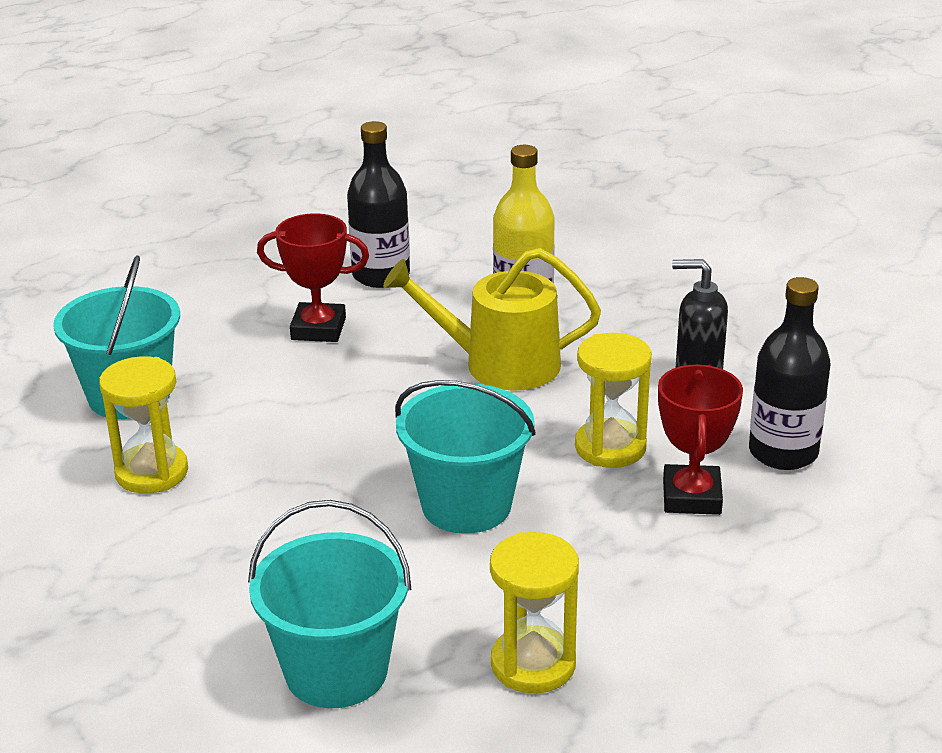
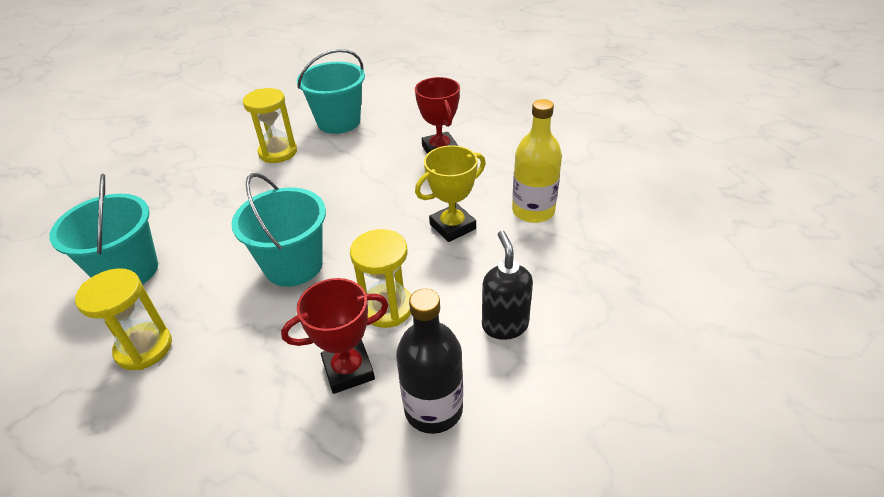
camera: 65 degrees right, 10 degrees up
(381, 275) = (514, 149): black bottle -> none
(500, 364) = (452, 226): yellow watering can -> yellow trophy

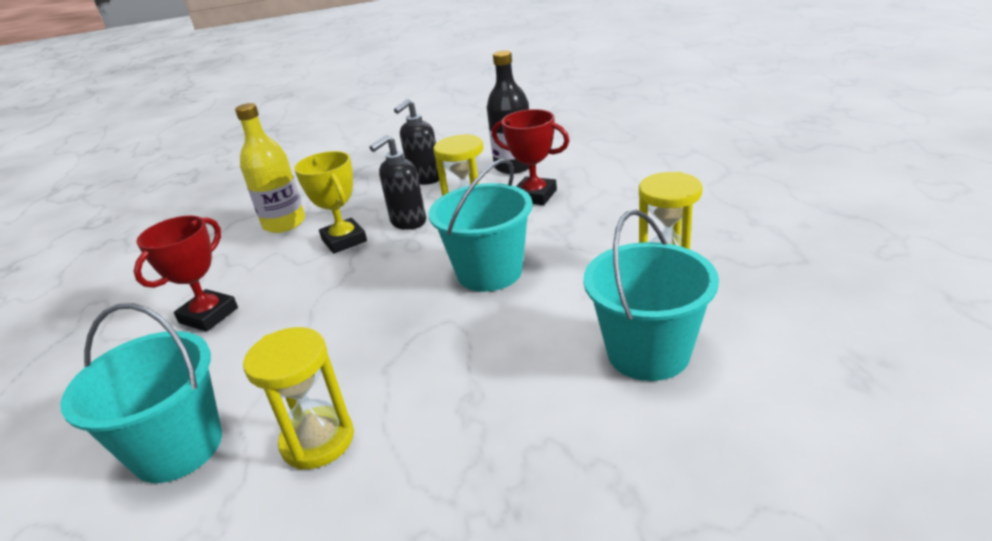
camera: 130 degrees left, 10 degrees down
(429, 268) = (408, 222): none -> black soap dispenser
(452, 226) = (344, 240): yellow trophy -> yellow trophy turned 45 degrees clockwise

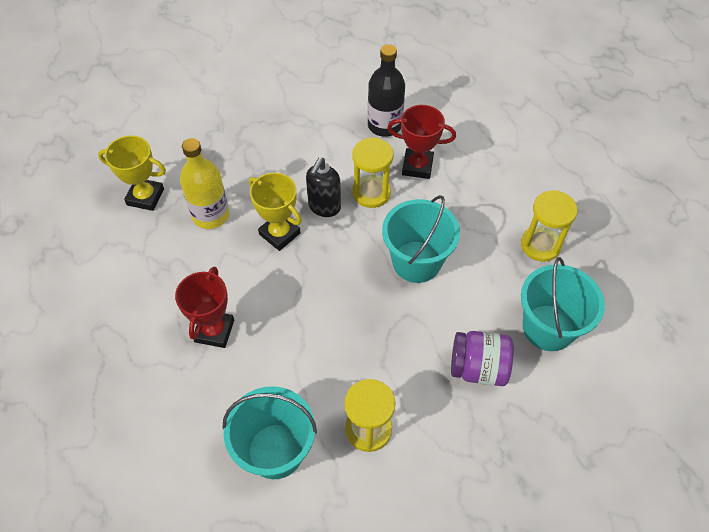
camera: 20 degrees left, 25 degrees up
(233, 208) = (145, 197): none -> yellow trophy
(425, 179) = (311, 146): black soap dispenser -> none
(519, 388) = (478, 368): none -> purple jar

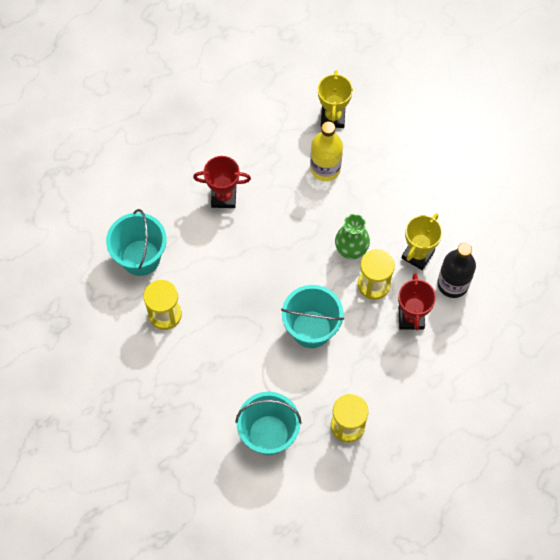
camera: 80 degrees right, 10 degrees up
(279, 234) = (317, 222): yellow trophy -> yellow trophy (417, 255)
(324, 207) = (351, 250): black soap dispenser -> green vase
(478, 368) = (224, 384): purple jar -> none

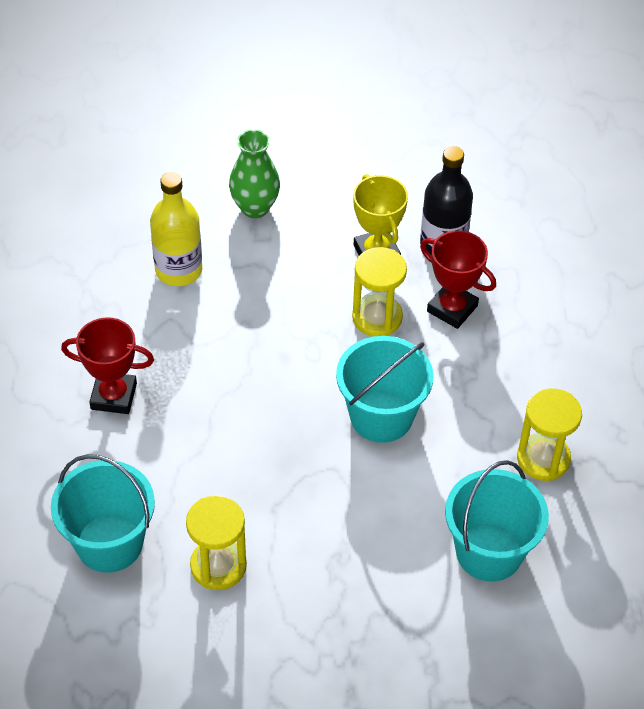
camera: 55 degrees left, 15 degrees down
(223, 197) = (113, 396): red trophy -> red trophy turned 60 degrees clockwise
(333, 117) = (118, 221): yellow trophy -> none
(351, 250) = (312, 312): green vase -> green vase (255, 208)

